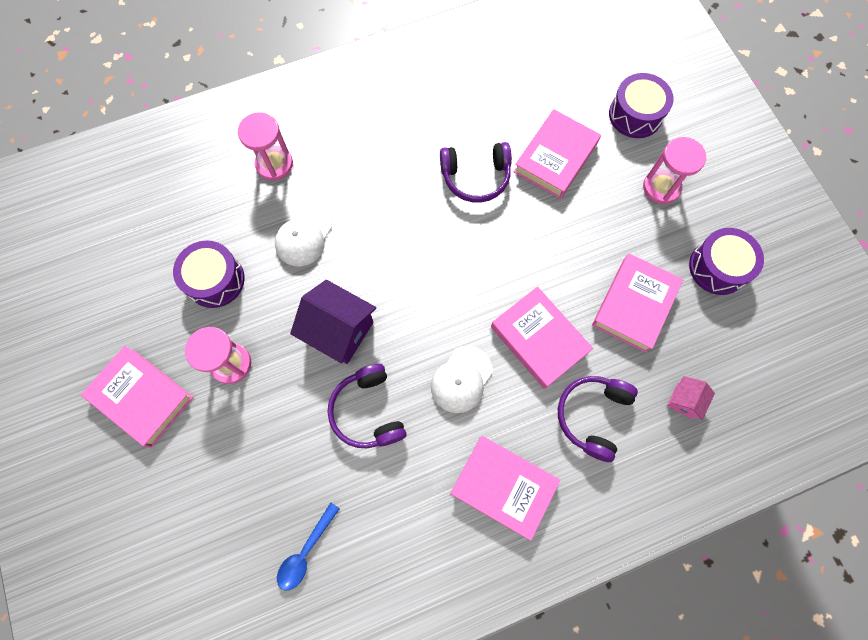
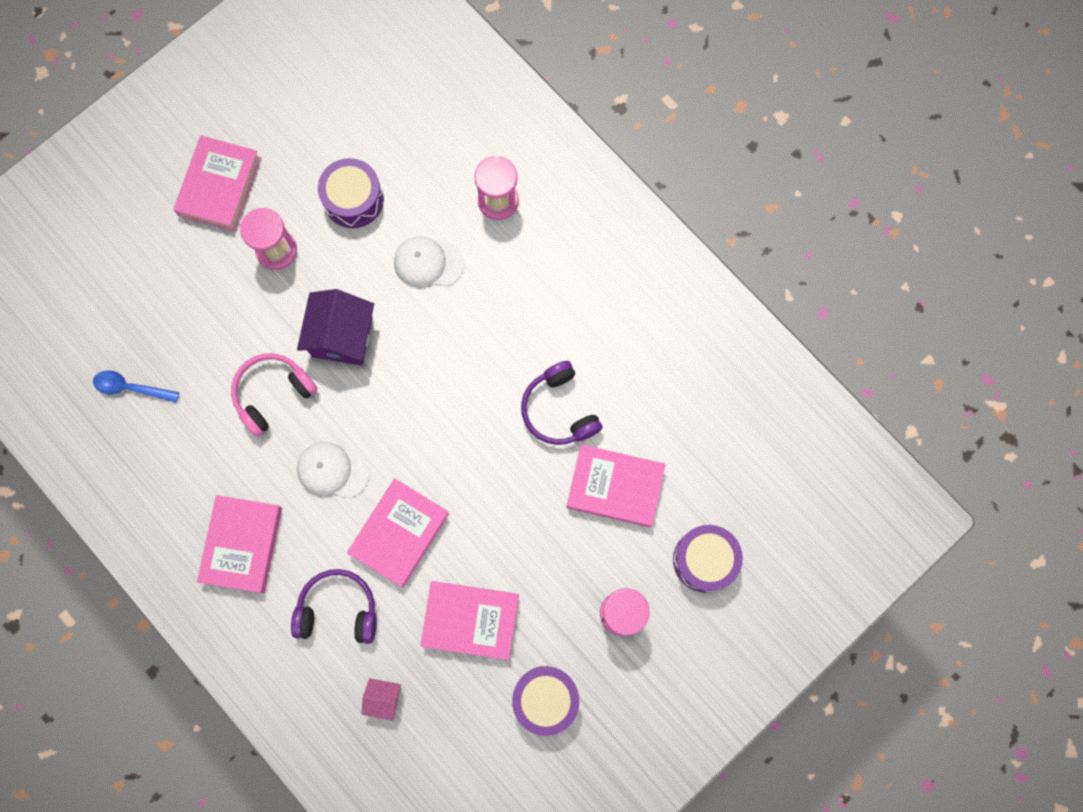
camera: 70 degrees right, 5 degrees up
(368, 411) = (273, 394): purple headphones -> pink headphones

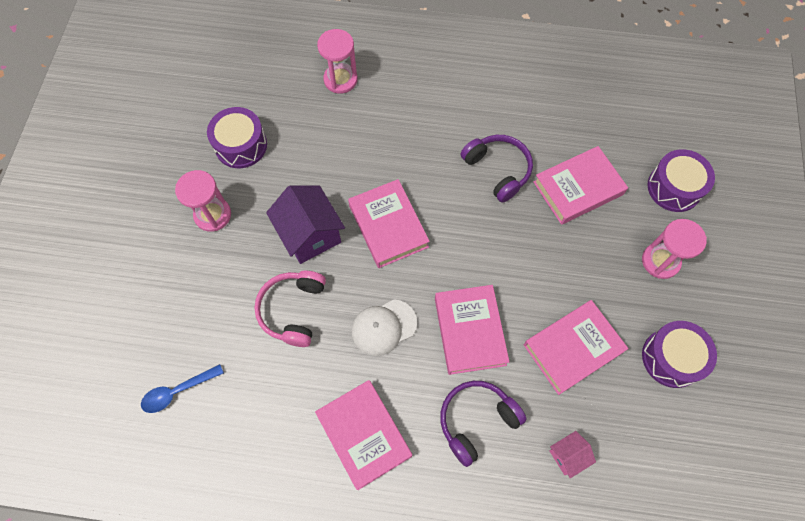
camera: 40 degrees left, 10 degrees down
(219, 186) = (134, 204): pink book -> pink book (388, 226)
(428, 263) = (328, 147): white cap -> none
(559, 410) = (498, 170): purple headphones -> purple headphones turned 150 degrees counterclockwise

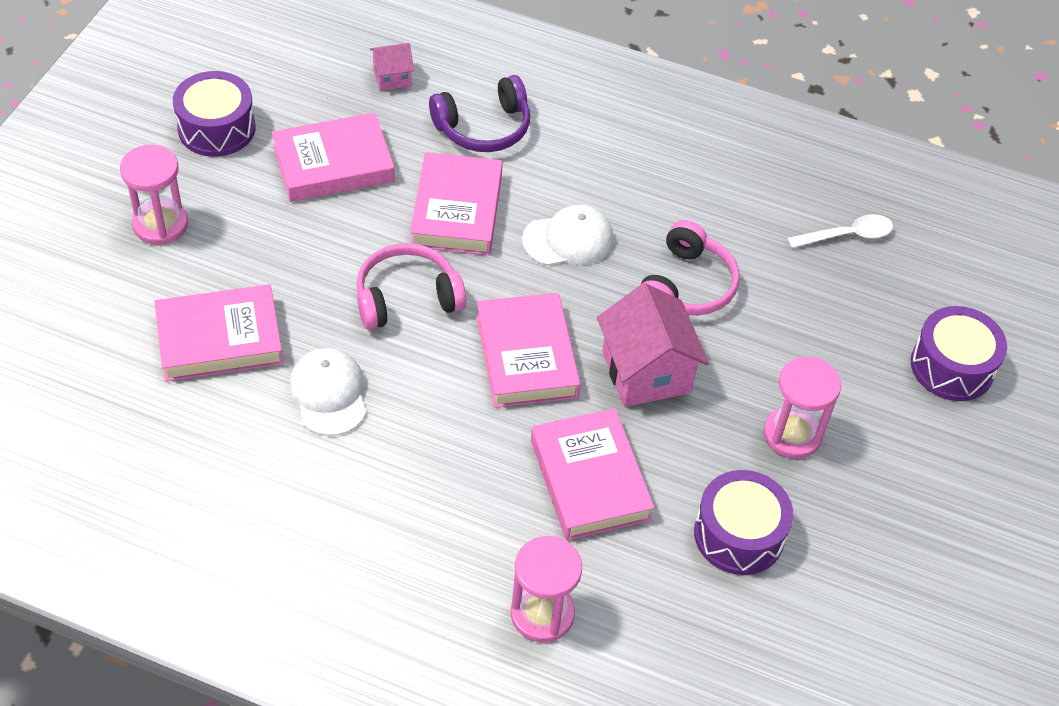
camera: 170 degrees left, 15 degrees down
(178, 391) = (846, 235): blue spoon -> white spoon
(310, 235) = (646, 372): purple house -> pink house
(364, 435) = (621, 145): pink book -> pink book (590, 479)
(477, 248) = (407, 297): none -> pink headphones
(498, 170) = (329, 394): purple headphones -> white cap
(674, 188) = (75, 306): purple drum -> purple drum (952, 366)

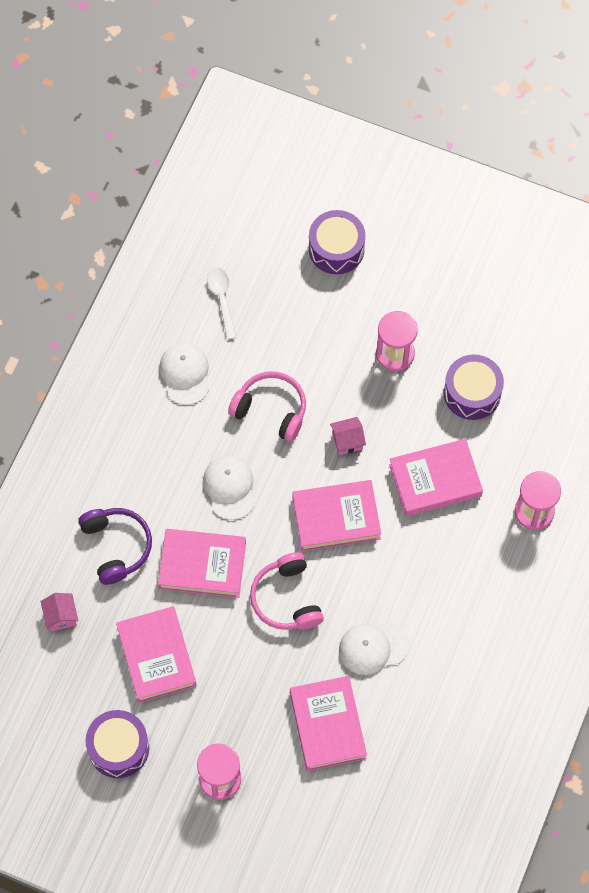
camera: 85 degrees left, 15 degrees up
(646, 372) = (347, 441): pink house -> pink house, size x0.52
(730, 196) = (185, 374): none -> white cap

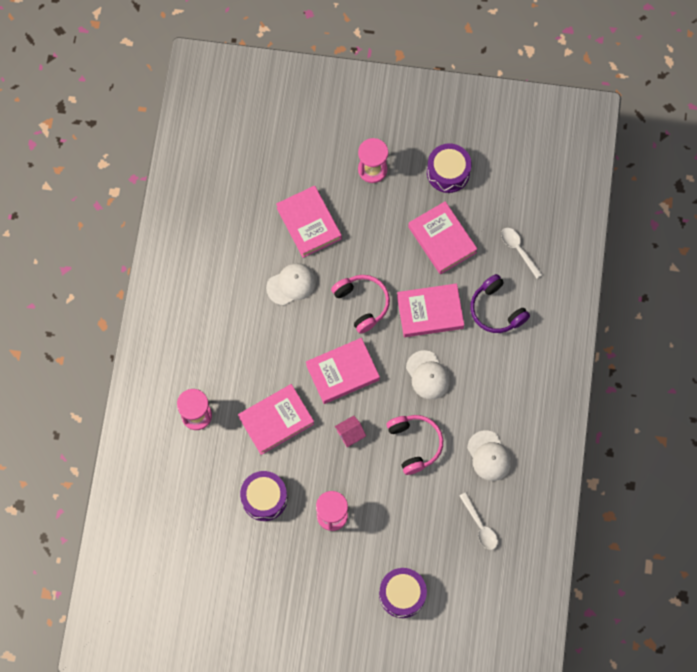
camera: 165 degrees right, 5 degrees up
(61, 616) = (518, 250): pink house -> white spoon
(271, 410) = (415, 444): pink headphones -> pink headphones turned 120 degrees counterclockwise

